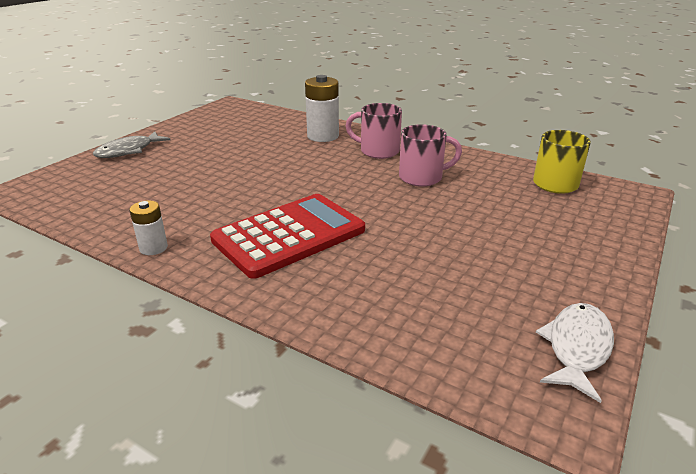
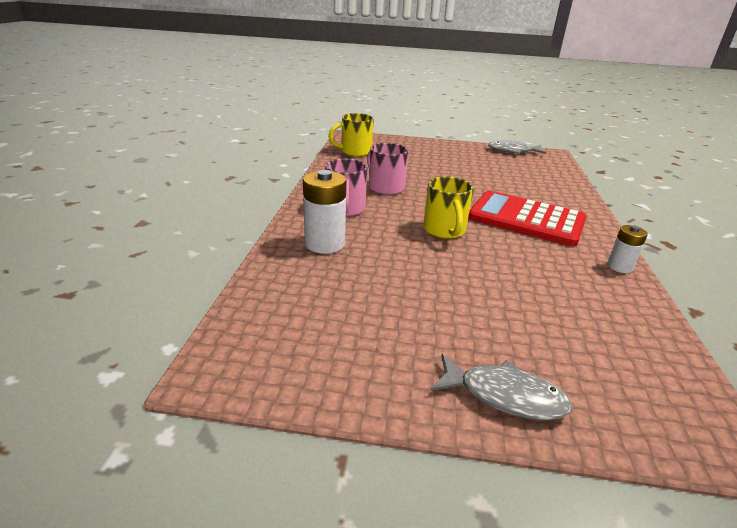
camera: 115 degrees left, 0 degrees up
(304, 182) = (444, 230): none -> yellow mug
(577, 348) = (513, 151): white fish -> grey fish

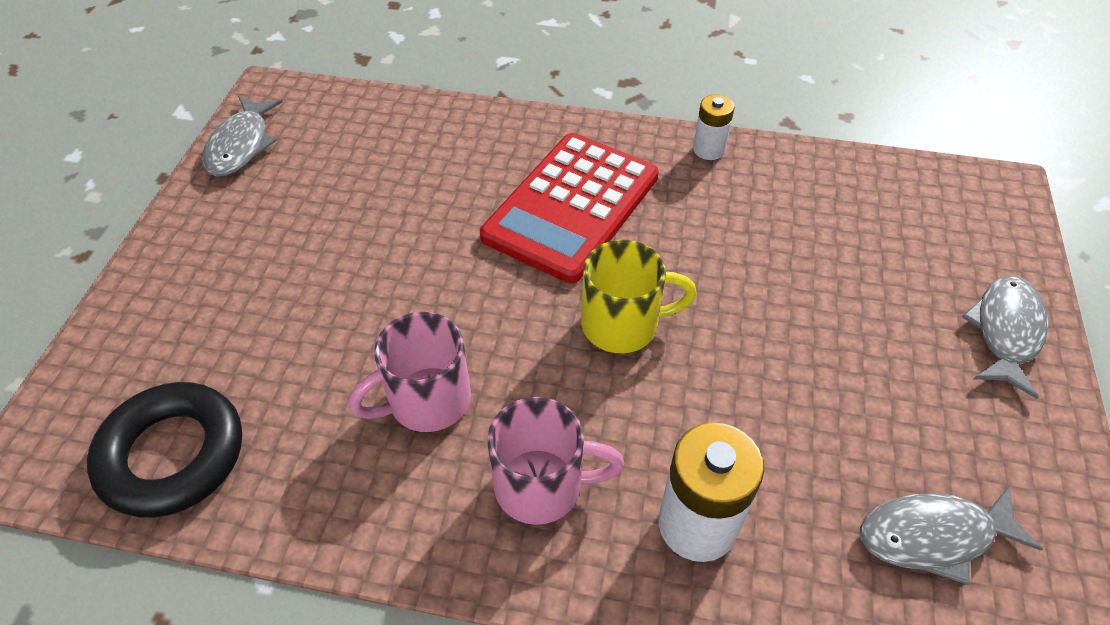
camera: 85 degrees left, 20 degrees up
(314, 319) = (933, 536): none -> grey fish
(355, 152) = (172, 455): yellow mug -> black ring

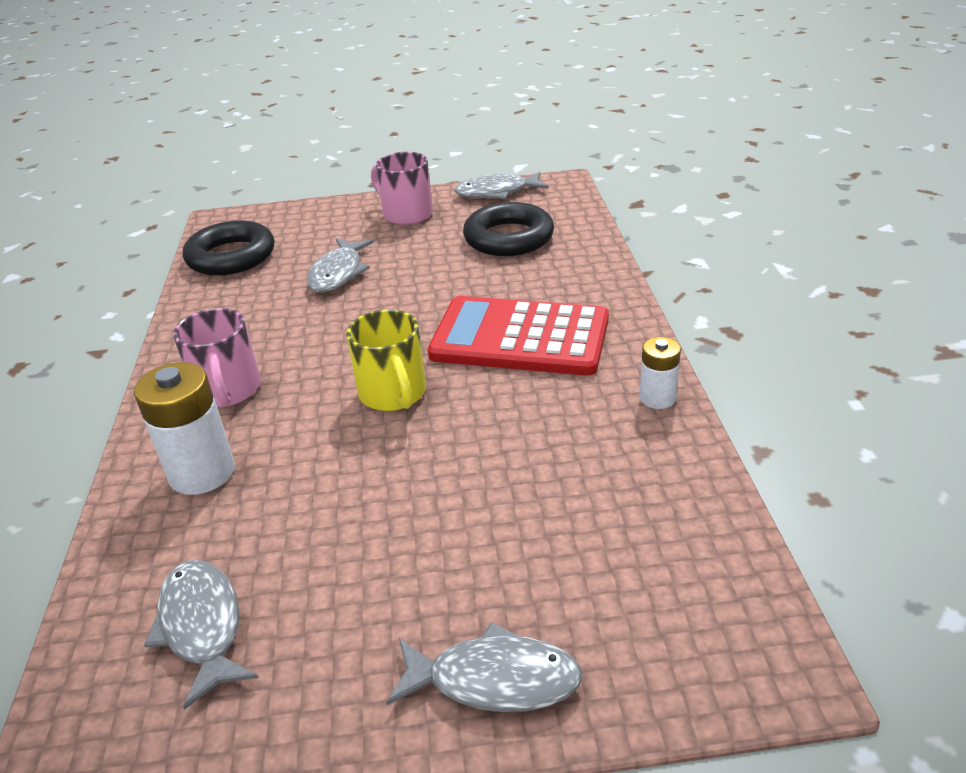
camera: 75 degrees right, 15 degrees down
(326, 332) = (338, 273): none -> grey fish
(363, 164) = (508, 238): none -> black ring
(426, 401) = (291, 326): pink mug -> pink mug (406, 214)

